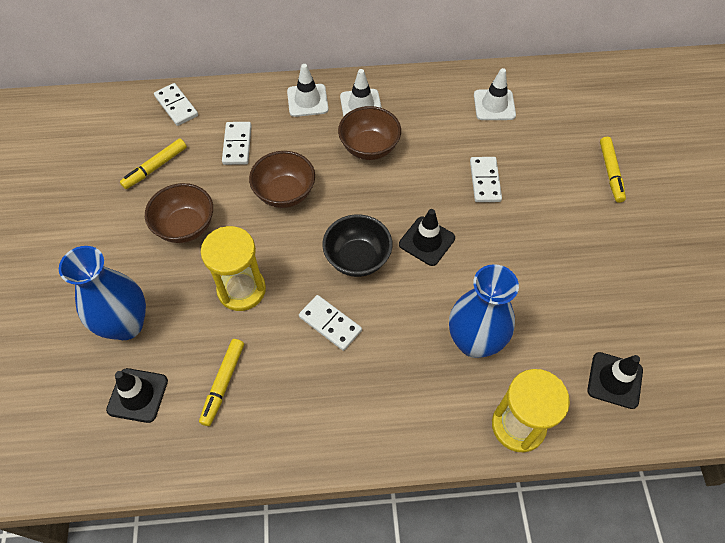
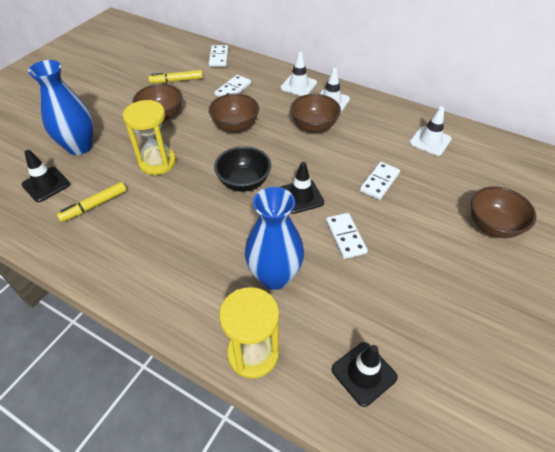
camera: 35 degrees right, 10 degrees down
(330, 324) = (189, 209): white domino -> white domino (345, 237)
(610, 172) = (493, 226): yellow marker -> brown bowl

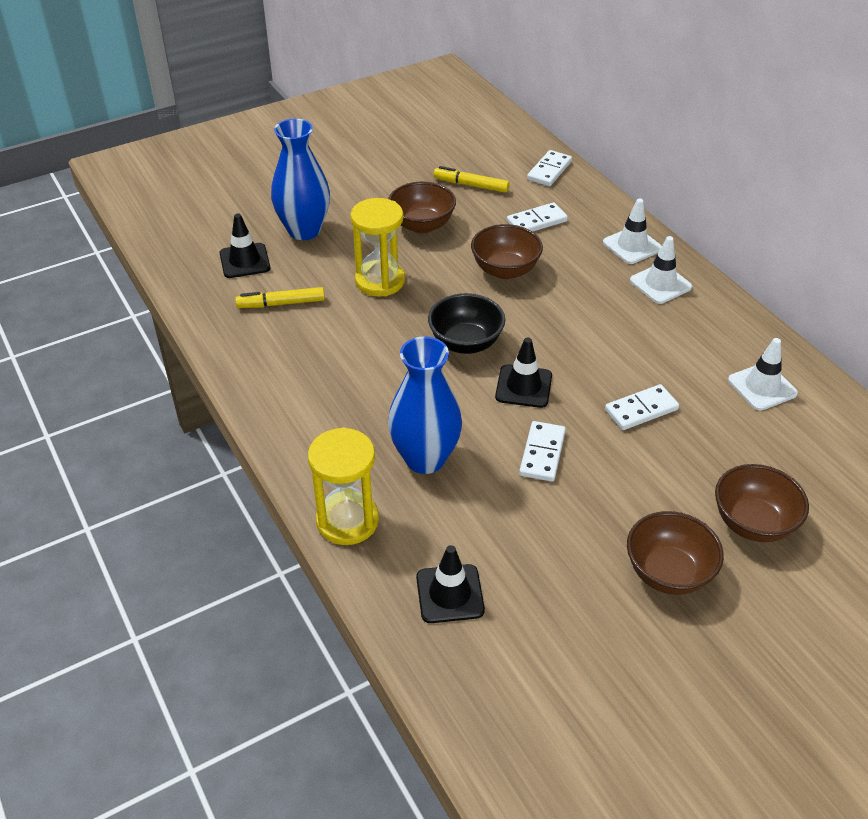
camera: 30 degrees right, 5 degrees down
(314, 126) = (610, 307): brown bowl -> brown bowl (668, 573)

